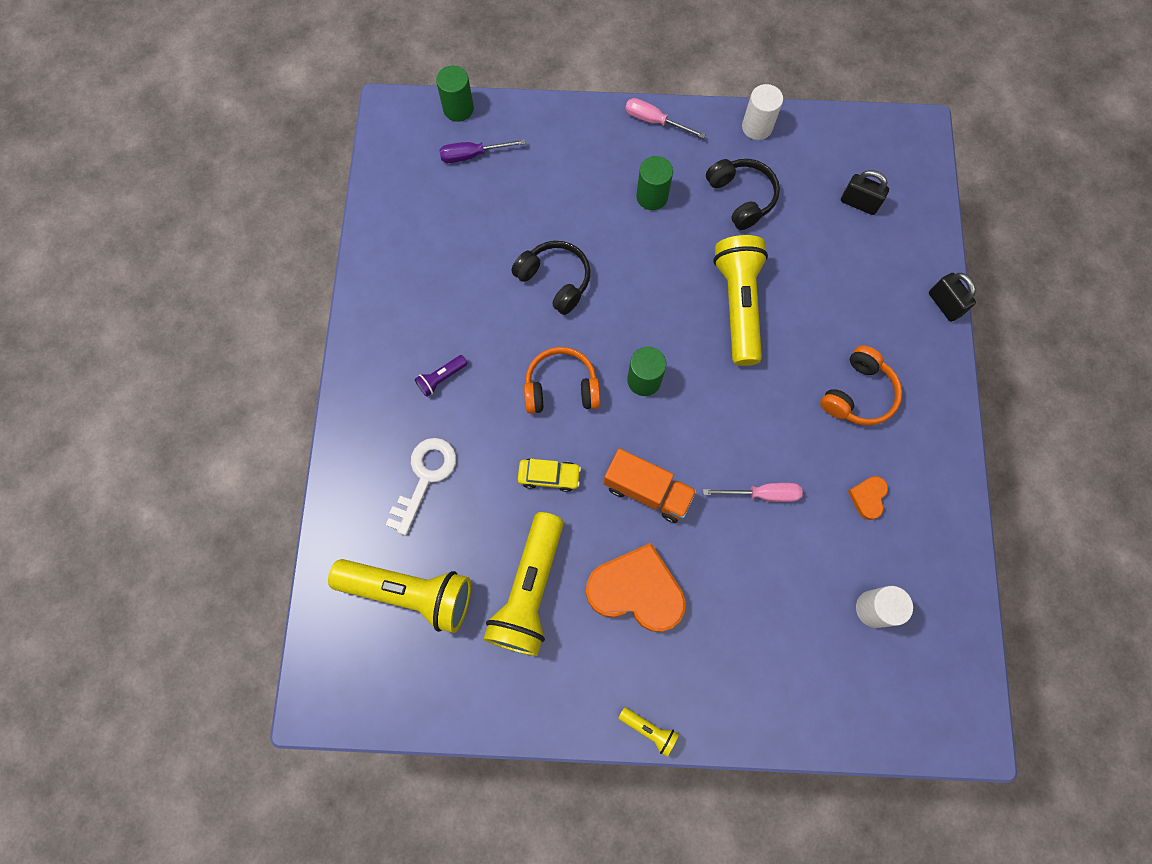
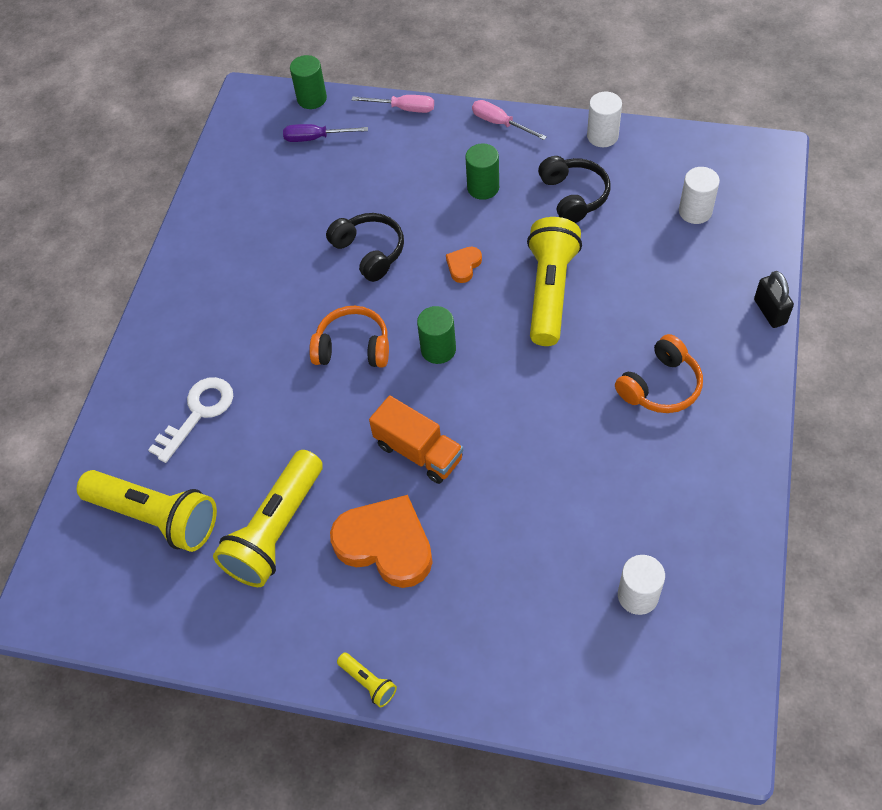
camera: 15 degrees right, 15 degrees down
(441, 378) = (237, 327): purple flashlight -> none
(549, 476) = (321, 426): yellow car -> none
(762, 494) = (539, 469): pink screwdriver -> pink screwdriver (404, 109)
(859, 203) = (695, 211): black padlock -> white cylinder
(868, 497) = (652, 485): orange heart -> orange heart (463, 266)

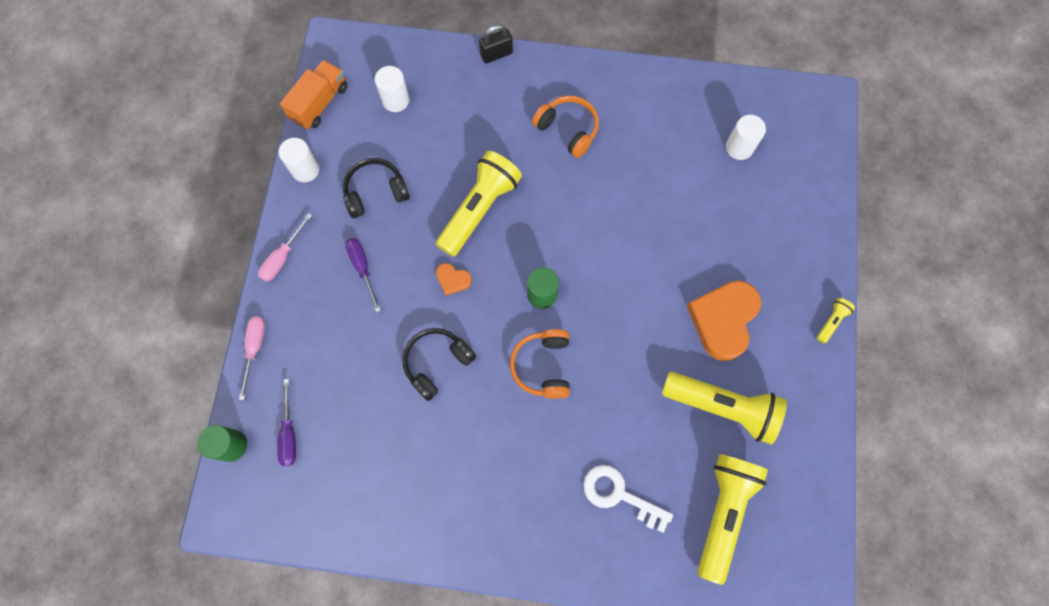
camera: 100 degrees left, 15 degrees up
(418, 451) = (640, 302): orange truck -> orange truck (319, 103)
(483, 187) = (362, 268): green cylinder -> purple screwdriver
(550, 291) = (479, 209): yellow flashlight -> yellow flashlight turned 120 degrees clockwise

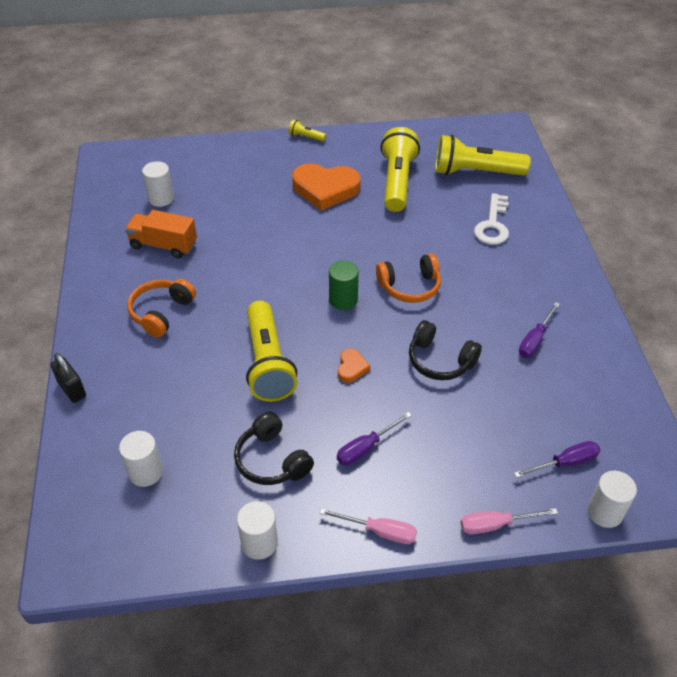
camera: 105 degrees left, 25 degrees down
(232, 445) = (604, 512): green cylinder -> white cylinder
(319, 103) = (161, 556): orange truck -> orange truck (163, 245)
(435, 468) = (535, 340): none -> purple screwdriver
(479, 209) = (268, 363): yellow flashlight -> yellow flashlight turned 120 degrees counterclockwise

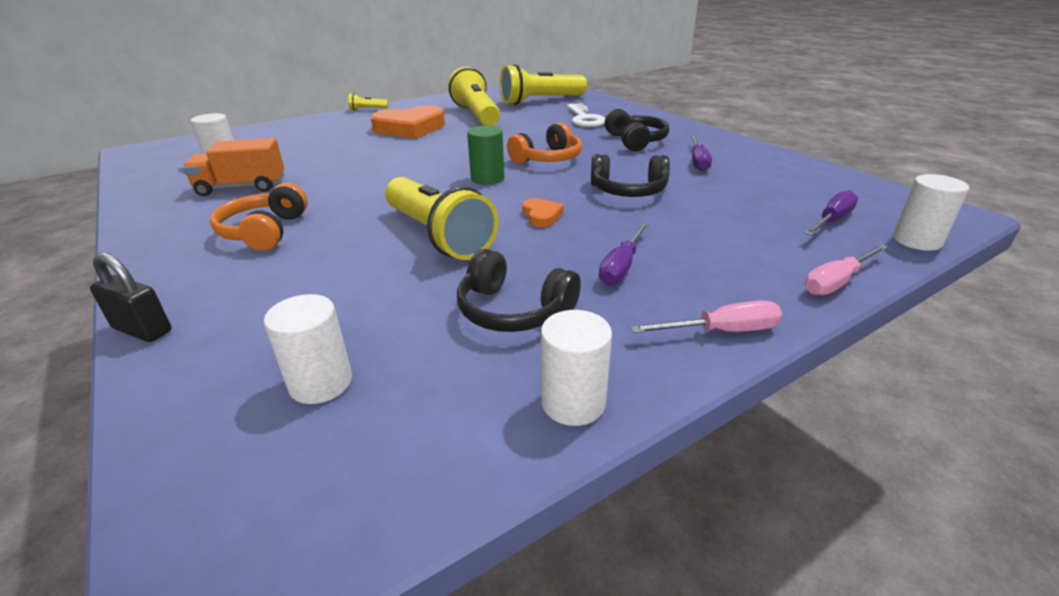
camera: 25 degrees left, 15 degrees down
(508, 284) = (635, 141): none -> black headphones

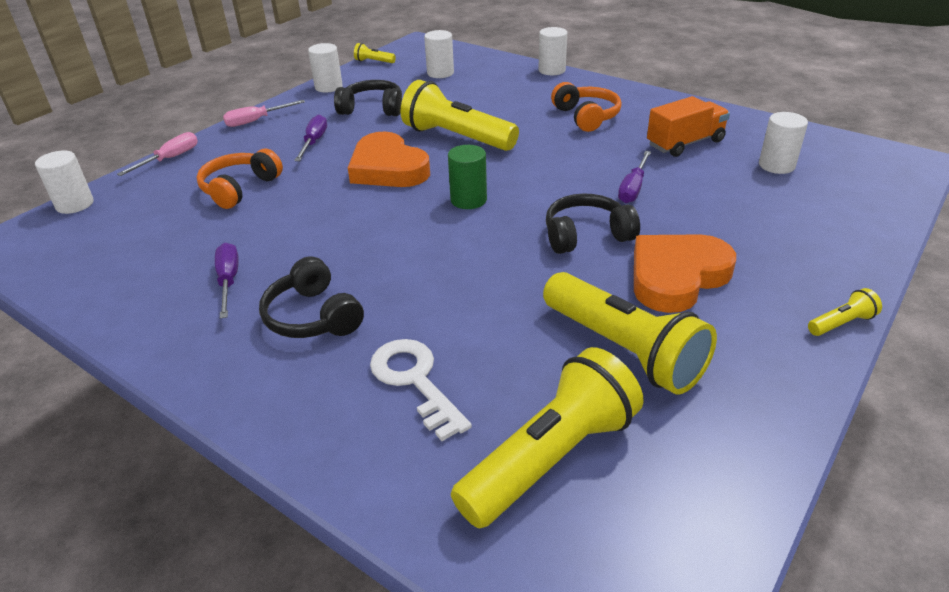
camera: 160 degrees right, 5 degrees up
(142, 330) = (552, 70): black padlock -> white cylinder
(418, 497) = (373, 61): none -> yellow flashlight
(541, 216) = (388, 168): orange heart -> orange heart, size x2.19
(548, 159) = (422, 246): orange headphones -> orange headphones (240, 188)
(628, 191) = (315, 212): black headphones -> black headphones (586, 235)
(832, 220) = (129, 213): purple screwdriver -> purple screwdriver (633, 188)

